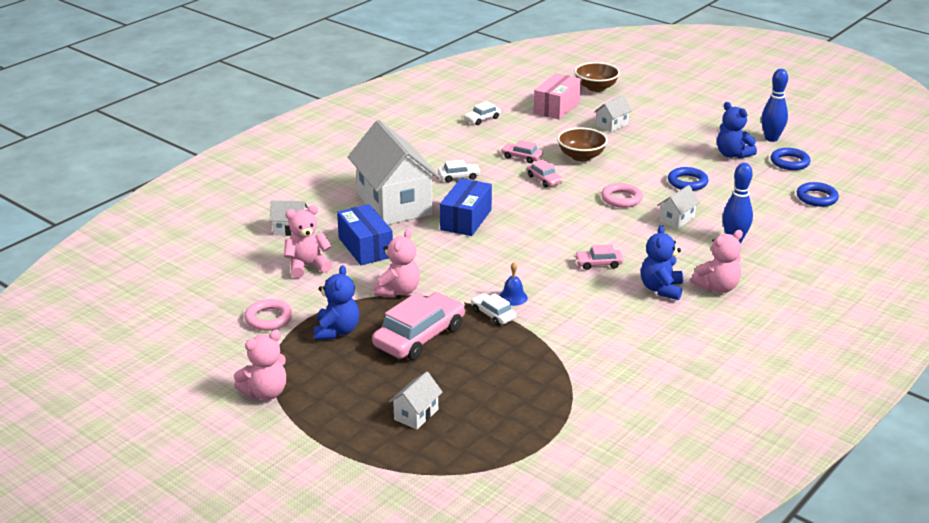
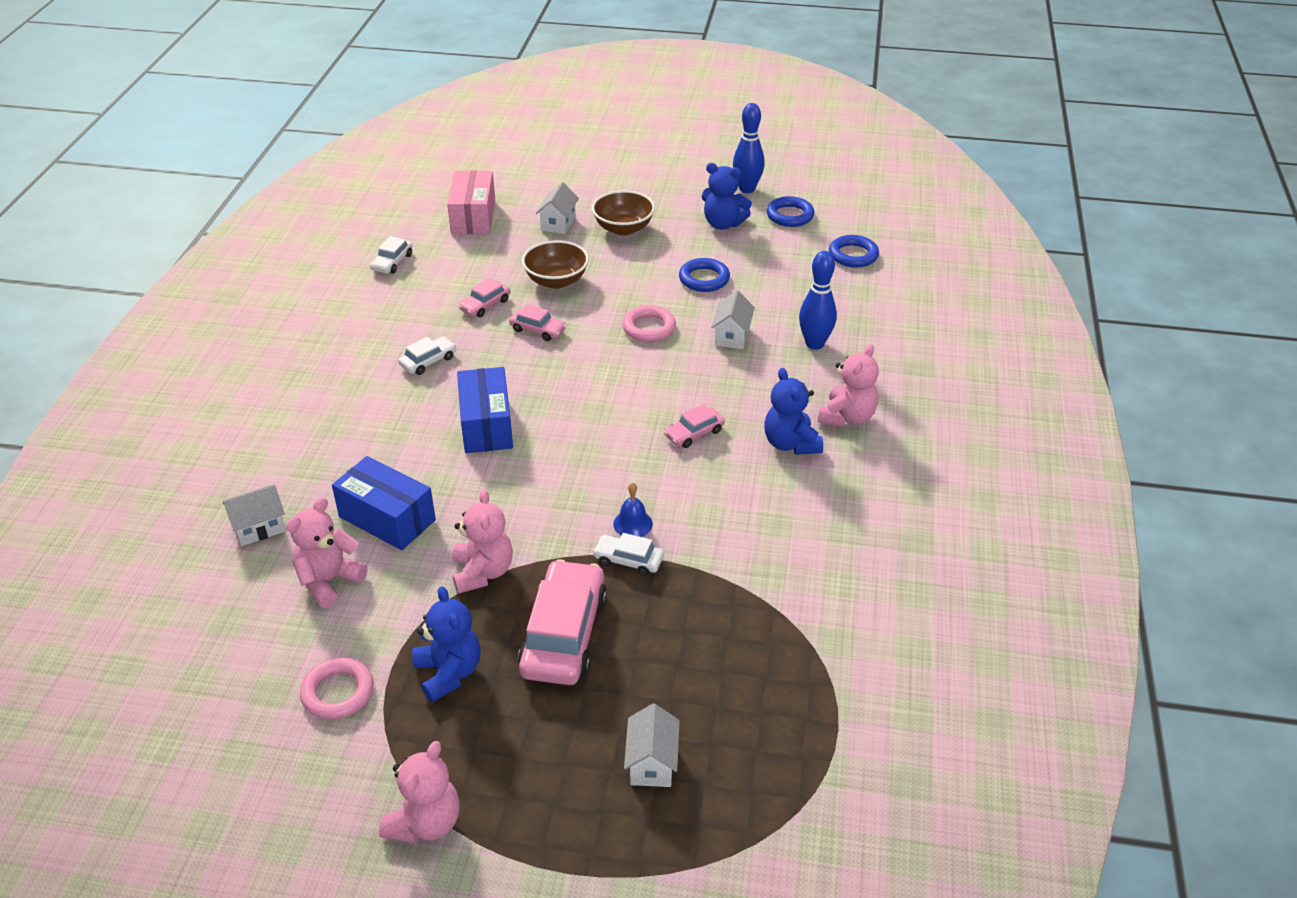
camera: 30 degrees left, 10 degrees up
(394, 204) = (375, 434): white house -> none
(521, 157) = (485, 305): pink car -> pink car turned 45 degrees counterclockwise
(596, 88) = (499, 174): brown bowl -> brown bowl (623, 228)

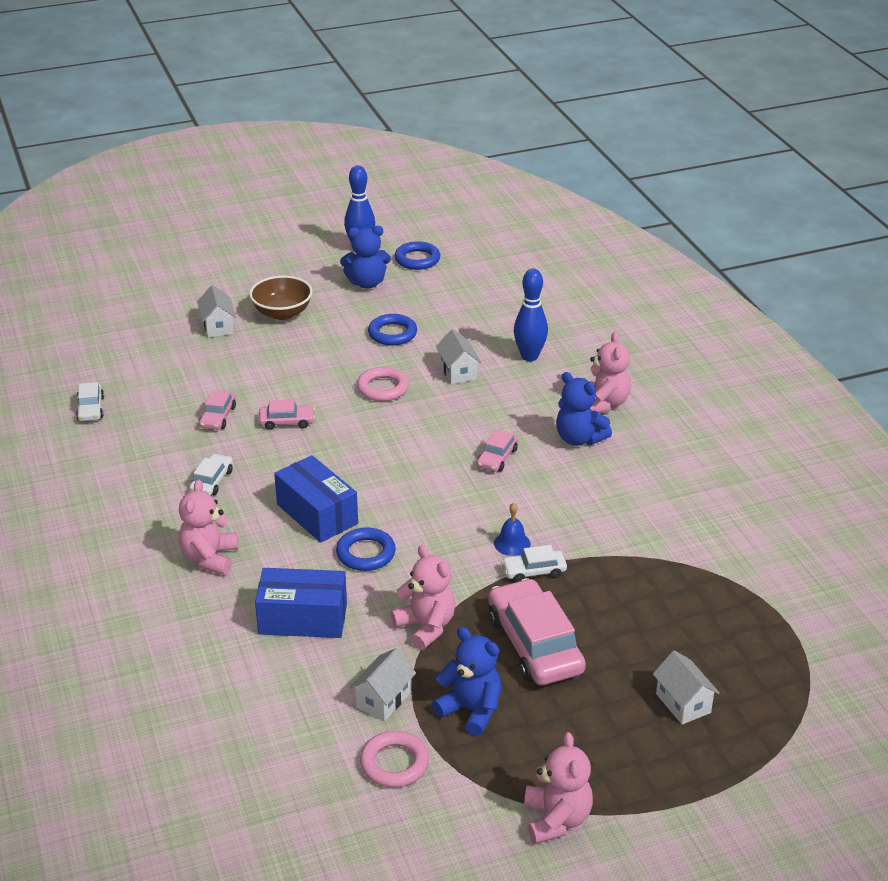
camera: 30 degrees left, 5 degrees down
(259, 528) = (193, 671): white house -> white house (383, 700)
(329, 581) = (301, 686): pink teddy bear -> pink teddy bear (210, 558)
(473, 217) = (130, 345): pink box -> none
(556, 281) = (264, 376): brown bowl -> none
(853, 255) = (498, 276): blue ring -> blue ring (366, 553)

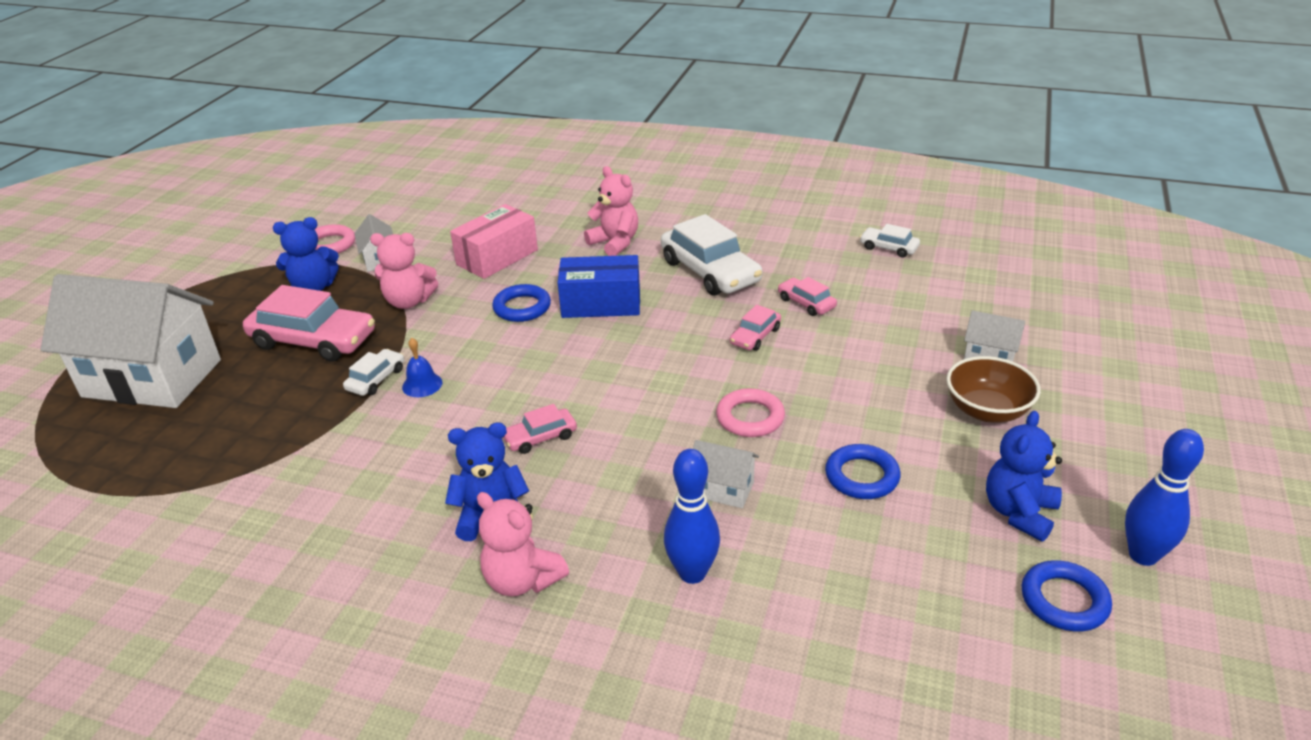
camera: 130 degrees right, 0 degrees up
(212, 481) = (710, 271): white car -> white car, size x2.01
(303, 619) = (497, 257): blue box -> pink box
(497, 458) = (540, 437): pink car -> pink car turned 90 degrees counterclockwise
(556, 819) = (193, 280): pink teddy bear -> none
(683, 703) = (152, 378): white house -> white house, size x2.40

